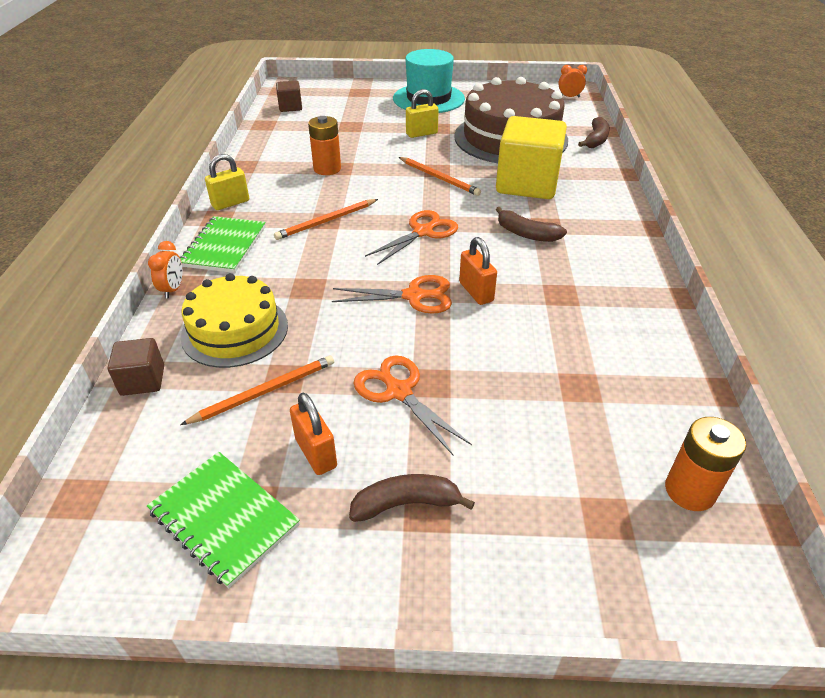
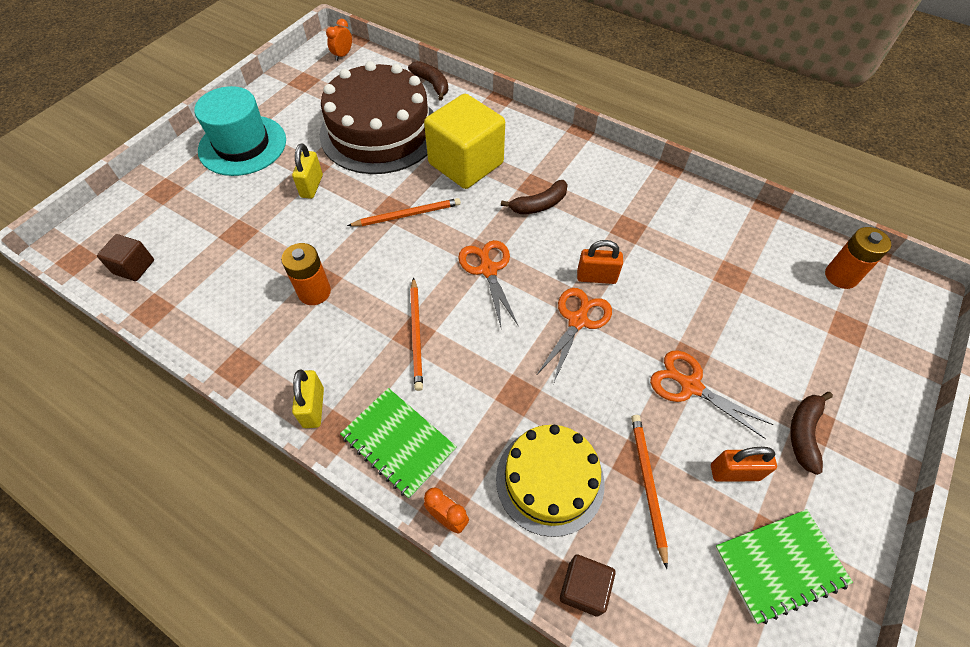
camera: 60 degrees left, 15 degrees up
(399, 392) = (690, 386): orange scissors -> orange scissors turned 45 degrees clockwise

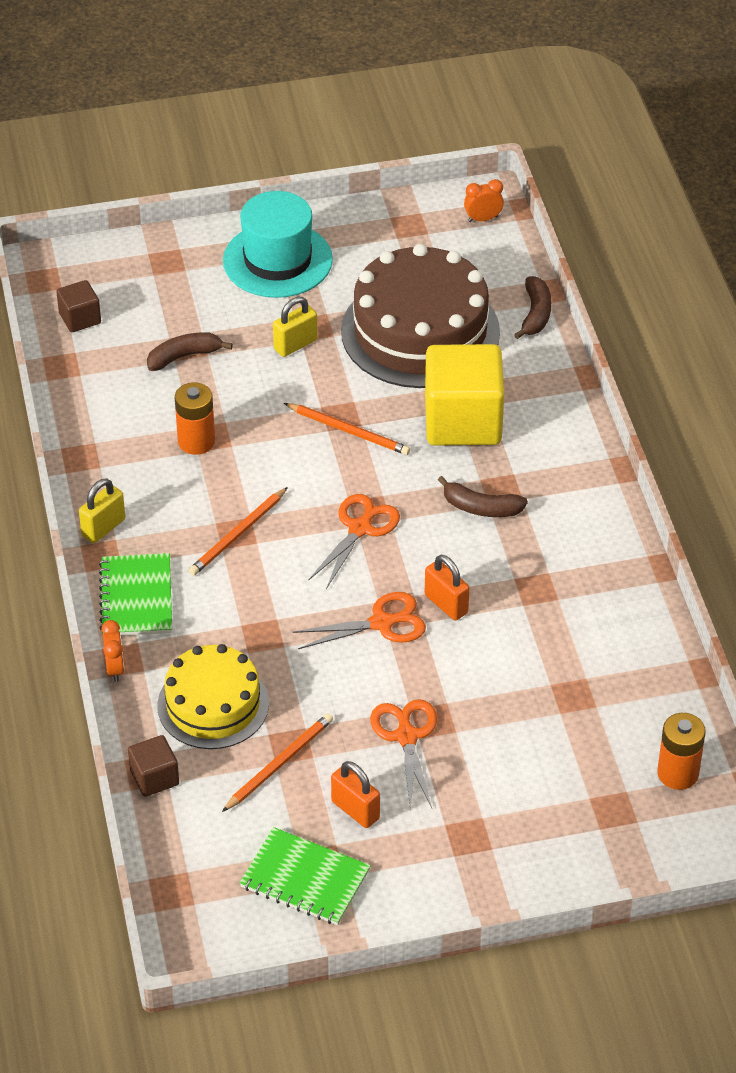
camera: 45 degrees right, 10 degrees down
(803, 433) = (449, 834): brown banana -> brown banana (184, 356)

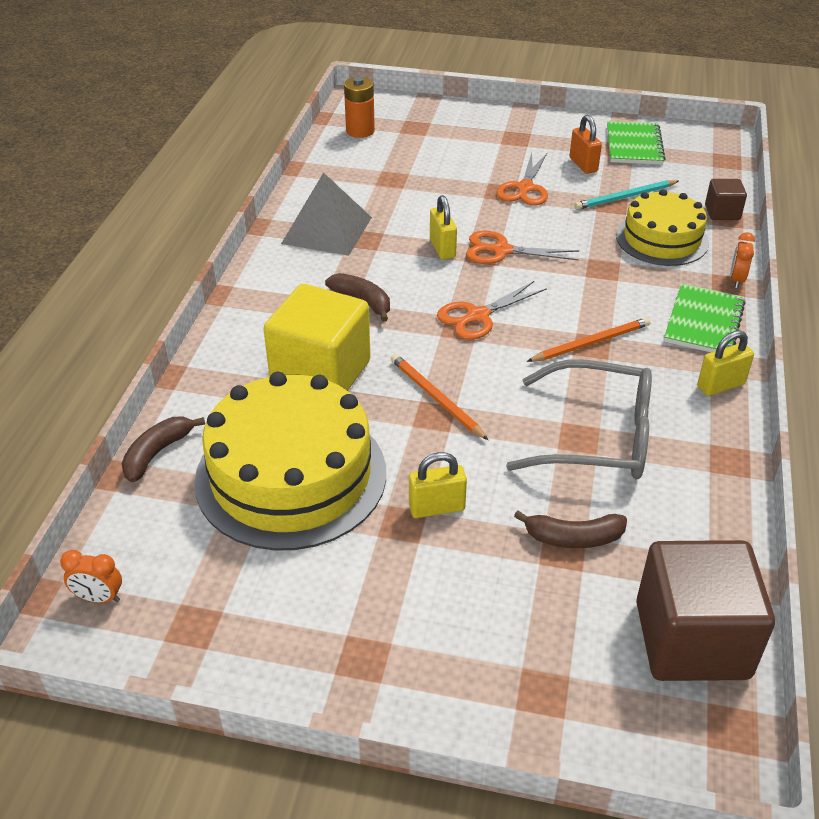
camera: 155 degrees left, 5 degrees down
(80, 318) = (691, 640): brown cube -> brown cube, size x2.10
(196, 441) = (597, 436): orange battery -> grey glasses
(277, 260) = (393, 634): turquoise hat -> none
(279, 763) = (625, 197): orange pencil -> turquoise pencil
(305, 879) = (634, 145): green notebook -> green notebook turned 45 degrees clockwise
(420, 331) = (291, 475): brown cake -> yellow cake
(446, 604) = (442, 248): orange padlock -> yellow padlock
(586, 586) = (327, 230): none -> grey pyramid

